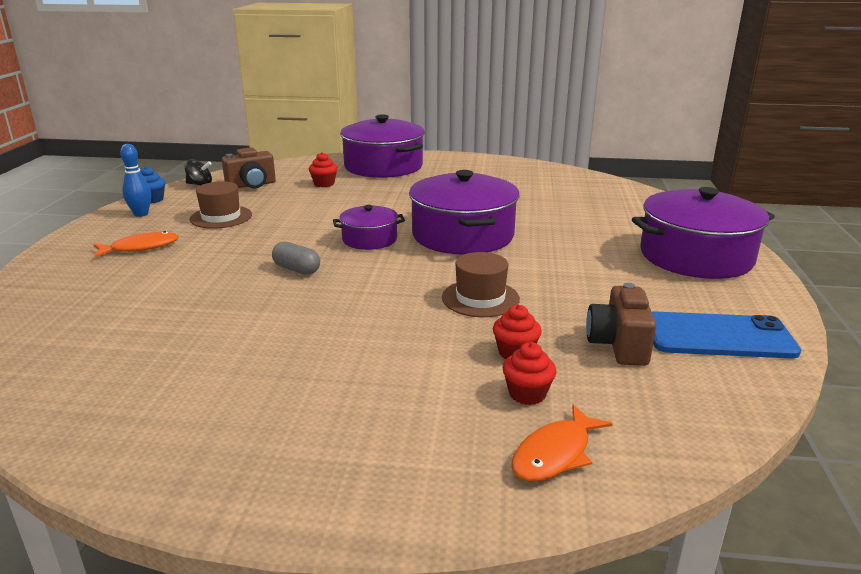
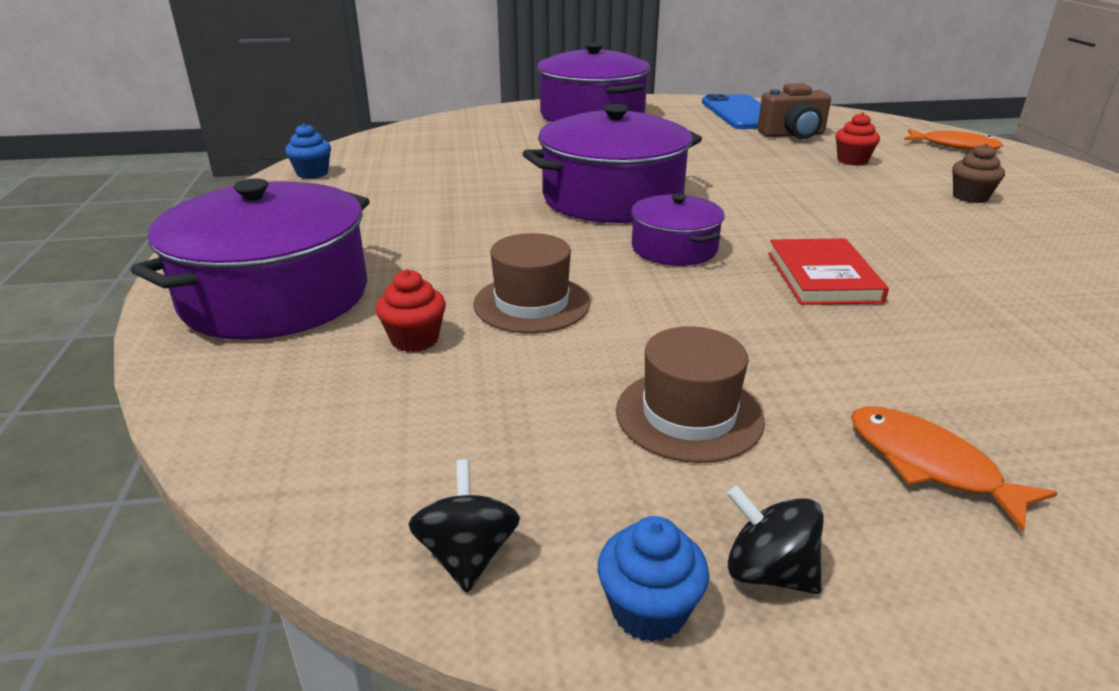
camera: 105 degrees left, 5 degrees up
(141, 214) = (768, 572): blue bowling pin -> black spinning top
(251, 185) = (447, 443): brown camera -> none
(297, 269) = (823, 277): grey capsule -> red book
(381, 382) = (970, 197): none -> brown cupcake
(480, 298) = (772, 177): brown hat -> brown hat (531, 303)
(527, 394) = (903, 155): red cupcake -> none
(543, 171) = (312, 173): none -> blue cupcake

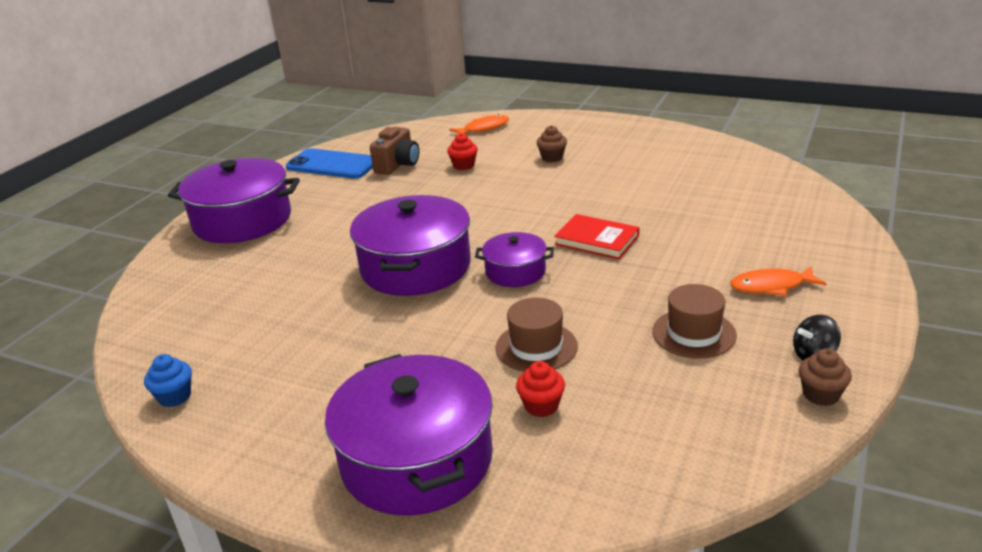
camera: 55 degrees left, 0 degrees up
(467, 555) = (760, 437): black spinning top -> none
(649, 610) = (820, 394): blue cupcake -> brown cupcake

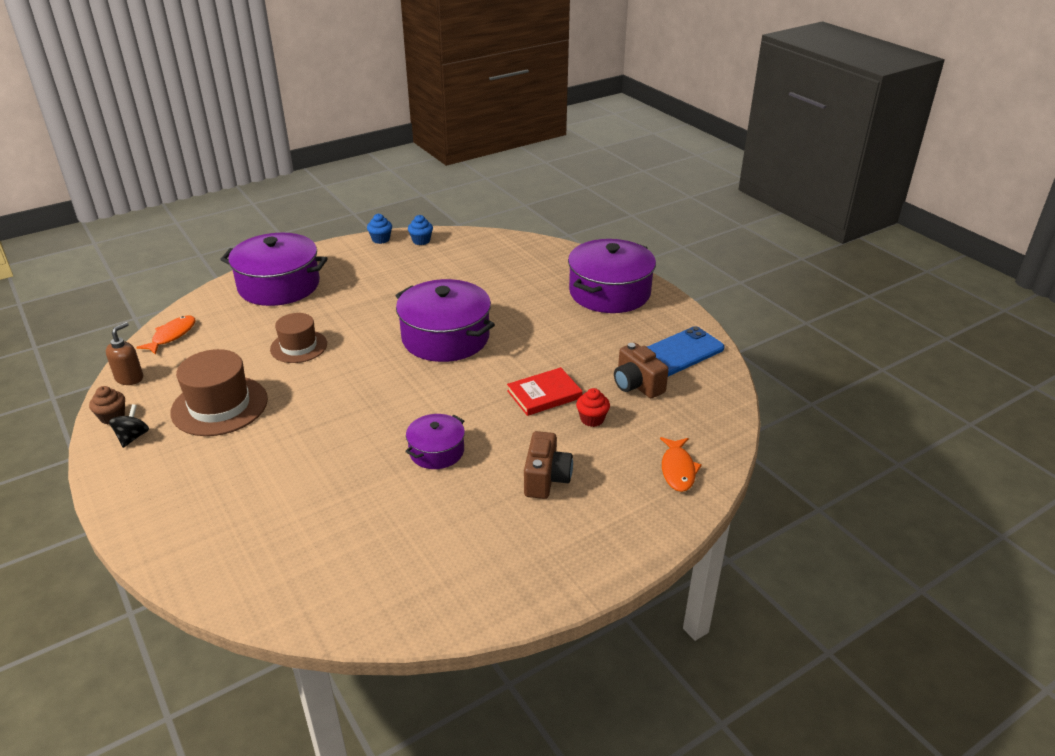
camera: 120 degrees right, 5 degrees up
(189, 440) = (381, 239): none -> blue cupcake
(515, 271) = (383, 372): purple pot -> purple pot (436, 451)
(541, 406) = (255, 328): red cupcake -> none
(552, 158) = (546, 479): brown cupcake -> brown camera
(597, 240) = (369, 426): red book -> red book (544, 394)
(694, 333) = (219, 406): brown hat -> brown hat, size x1.53
(760, 439) = (130, 378): none -> brown soap dispenser
(771, 286) = (201, 469): orange fish -> orange fish (172, 335)

